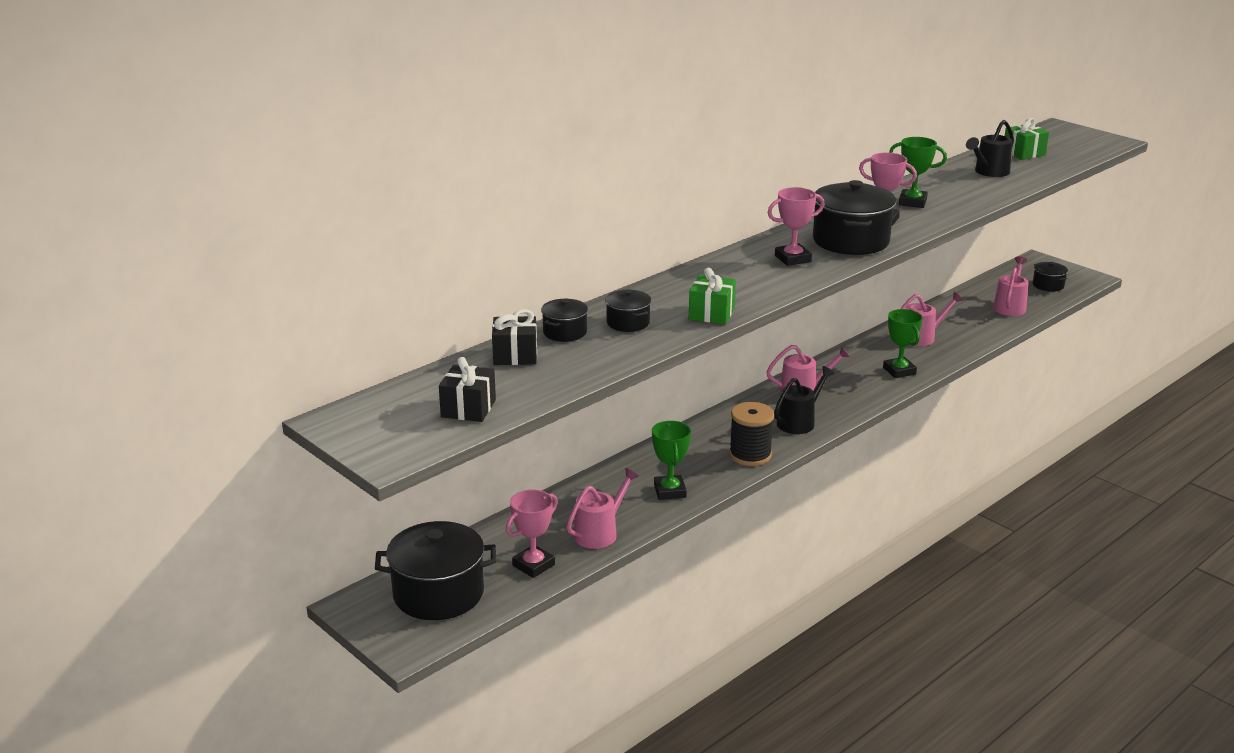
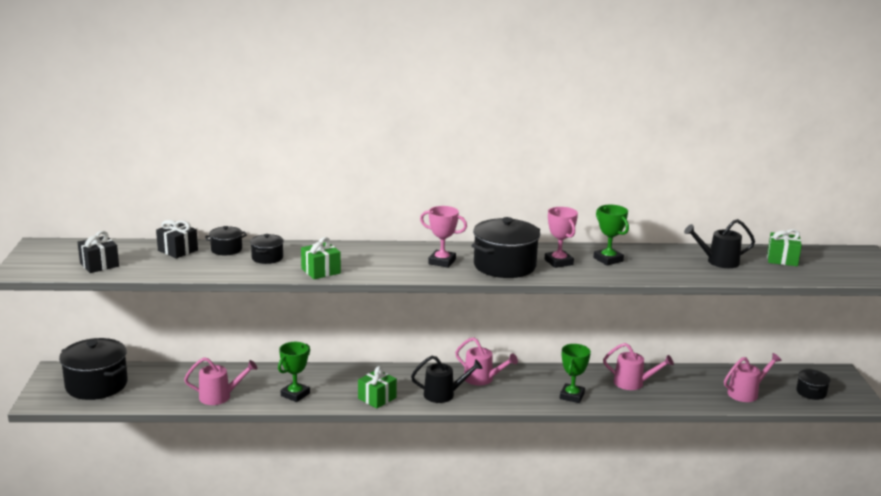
camera: 40 degrees right, 5 degrees down
(533, 565) = (160, 395): pink trophy -> none
(750, 455) = (377, 398): black spool -> green gift

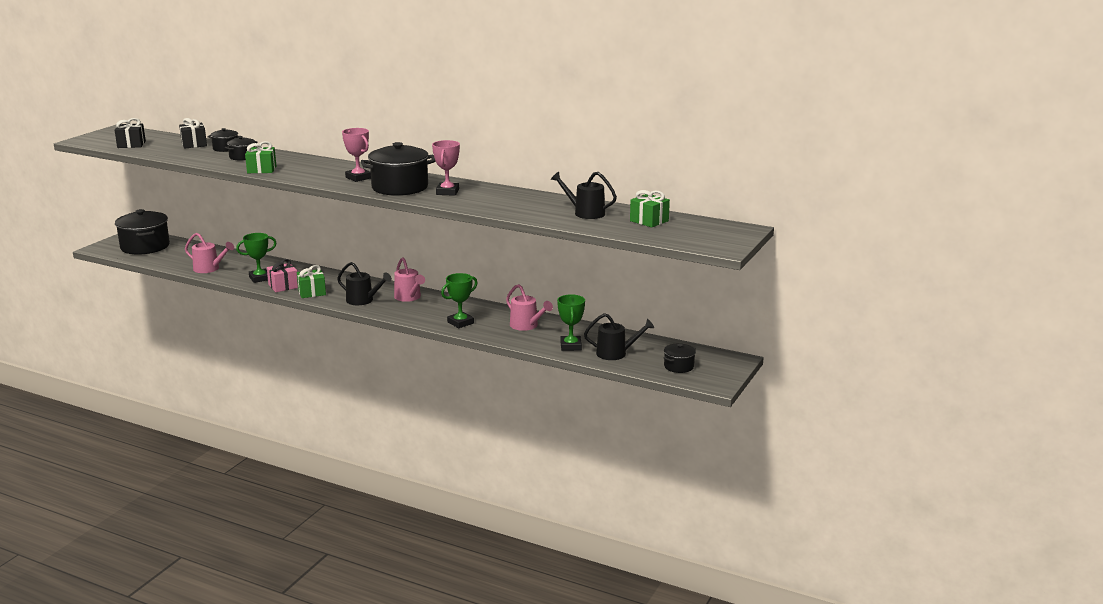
camera: 30 degrees right, 0 degrees up
(335, 398) = (283, 286): none -> pink gift
(608, 259) = (492, 197): green trophy -> green trophy (570, 346)
(746, 393) = (616, 353): pink watering can -> black watering can

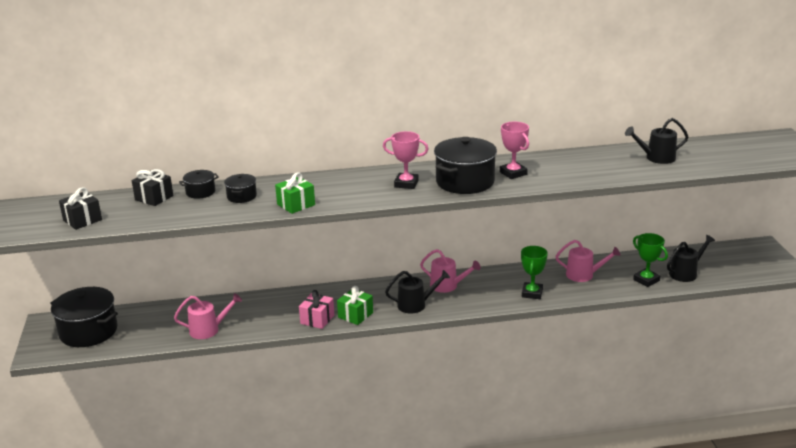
camera: 35 degrees left, 5 degrees up
(260, 278) = (279, 320): green trophy -> none
(649, 221) = (712, 150): green gift -> none
(679, 366) = (742, 266): black pot -> none

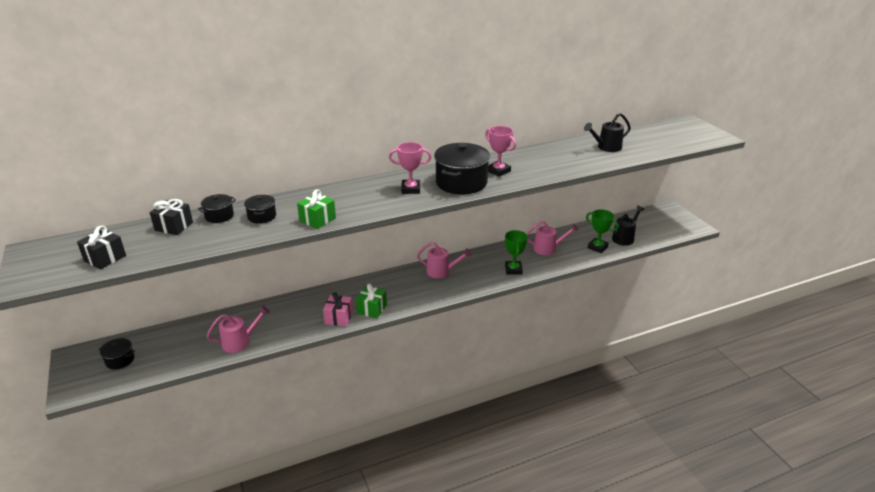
camera: 15 degrees left, 5 degrees up
(88, 331) = (120, 360): black pot -> black pot, size x0.50
(416, 305) = (421, 292): black watering can -> none

